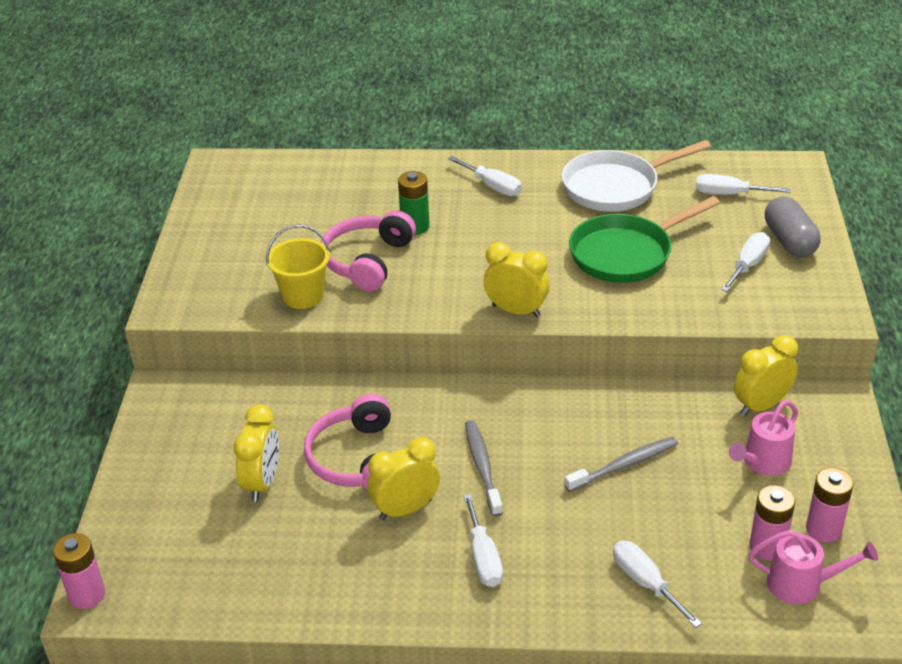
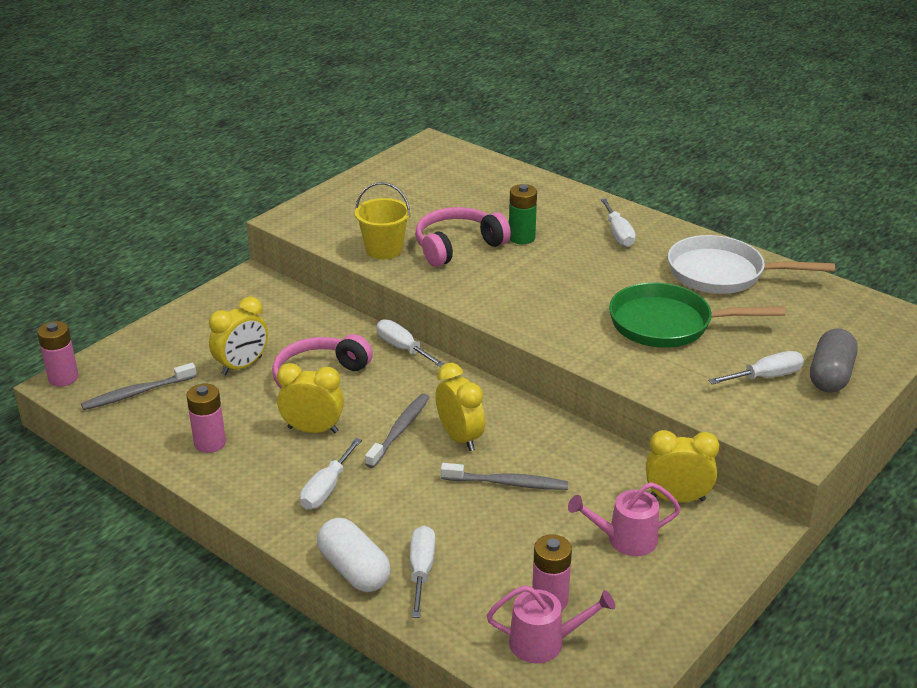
camera: 35 degrees right, 5 degrees down
(188, 567) = (137, 393): none -> grey toothbrush
(516, 311) = (525, 325): yellow clock -> yellow clock (460, 438)
(593, 617) = (354, 570): none -> white capsule
(729, 194) = (820, 318): white screwdriver -> white screwdriver (403, 348)
(802, 584) = (545, 642): pink watering can -> pink watering can turned 45 degrees counterclockwise
(823, 529) = (615, 614): pink battery -> pink battery (210, 443)

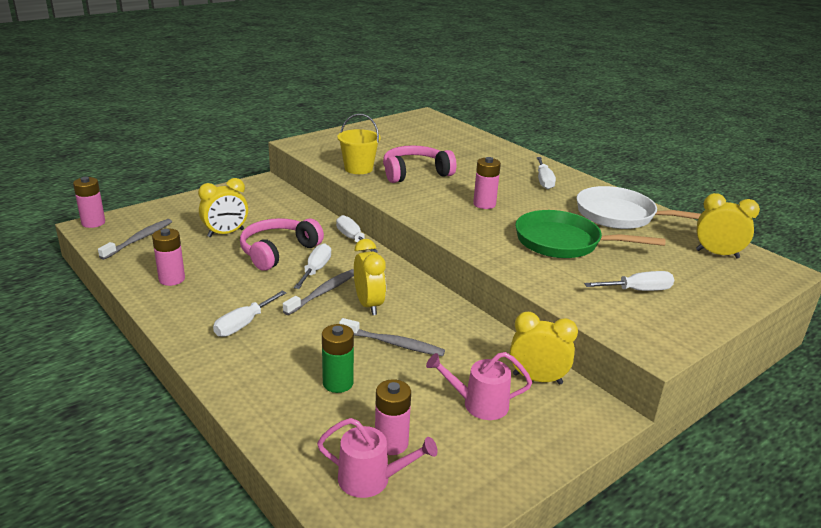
camera: 10 degrees right, 5 degrees down
(137, 393) = (139, 239): grey toothbrush -> grey toothbrush turned 135 degrees clockwise
(313, 430) = (255, 282): yellow clock -> yellow clock (717, 254)
(354, 570) = (233, 389): white capsule -> none
(421, 570) = (289, 399): white screwdriver -> white screwdriver (316, 270)
(521, 238) = (467, 174): green battery -> green battery (338, 383)
(558, 282) = (484, 204): none -> pink battery
(830, 375) = (697, 297): grey capsule -> none

